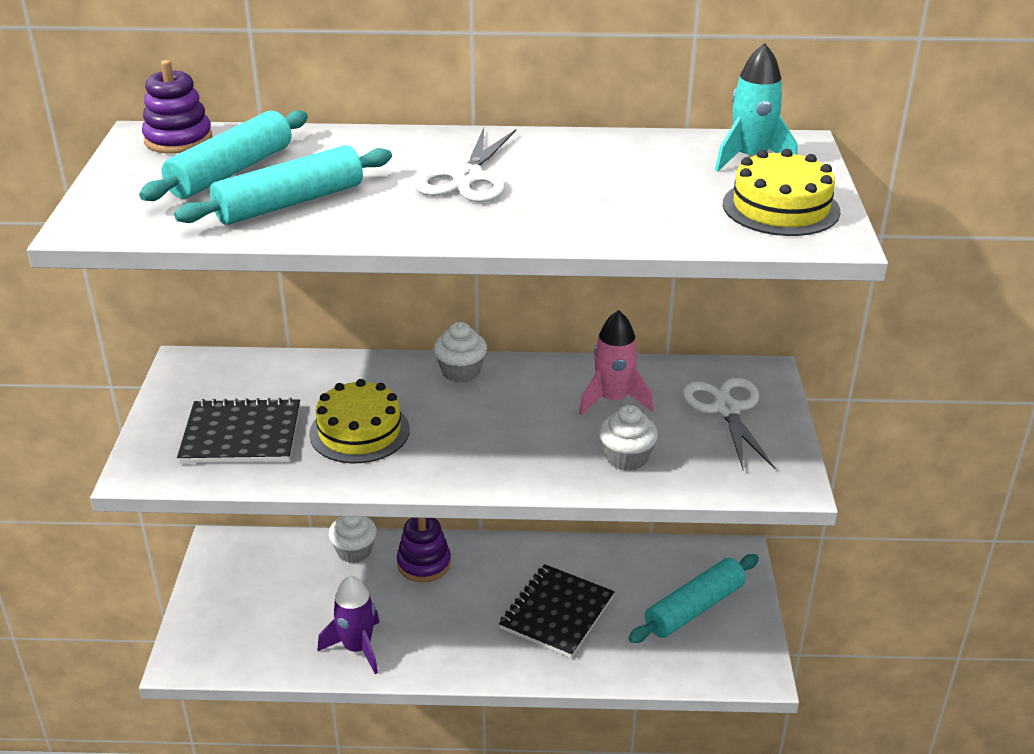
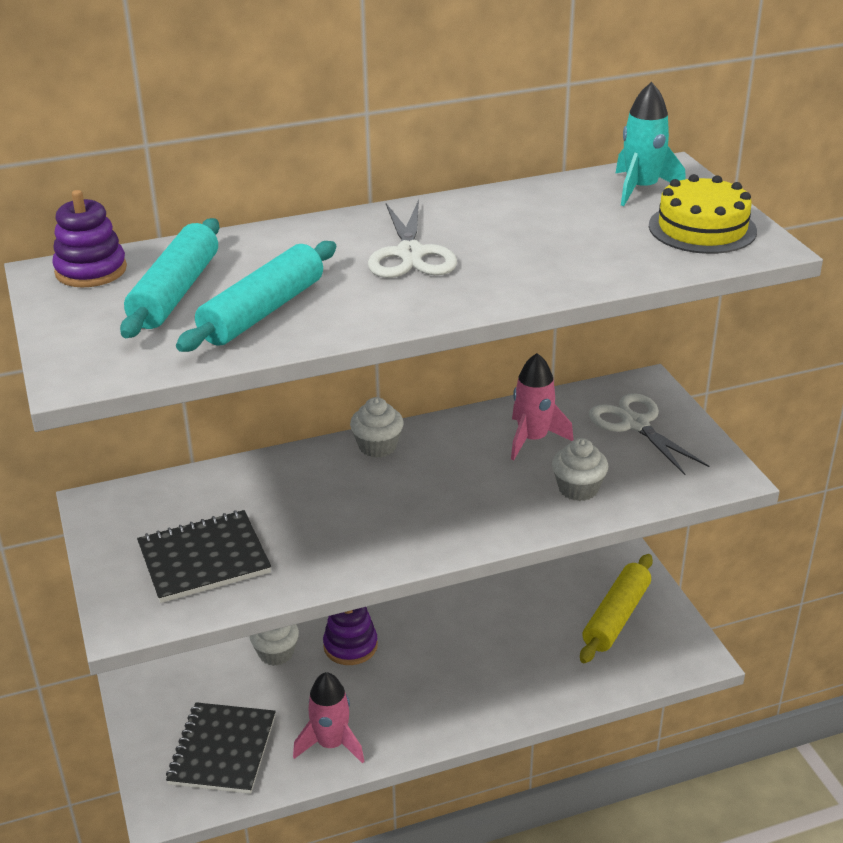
camera: 20 degrees left, 0 degrees up
(357, 648) = (331, 744): purple rocket -> pink rocket
(359, 431) = (319, 526): yellow cake -> none
(557, 613) = (499, 656): black notebook -> black notebook (222, 750)
(694, 608) = (616, 617): turquoise rolling pin -> yellow rolling pin

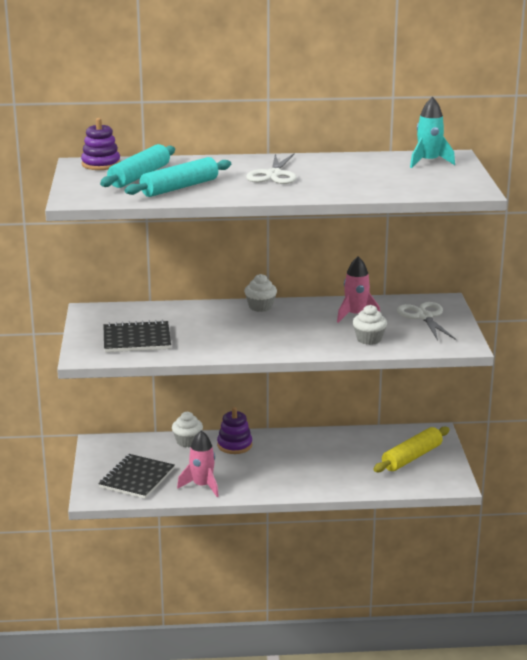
camera: 15 degrees right, 10 degrees down
(702, 228) = (448, 181): yellow cake -> none

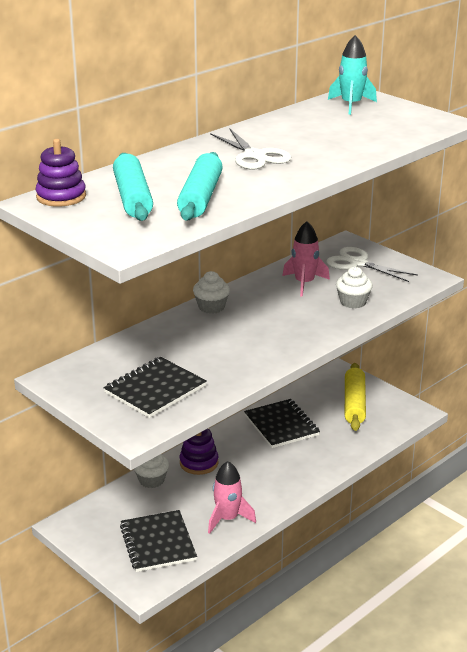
camera: 40 degrees left, 5 degrees up
(331, 448) = (281, 425): none -> black notebook

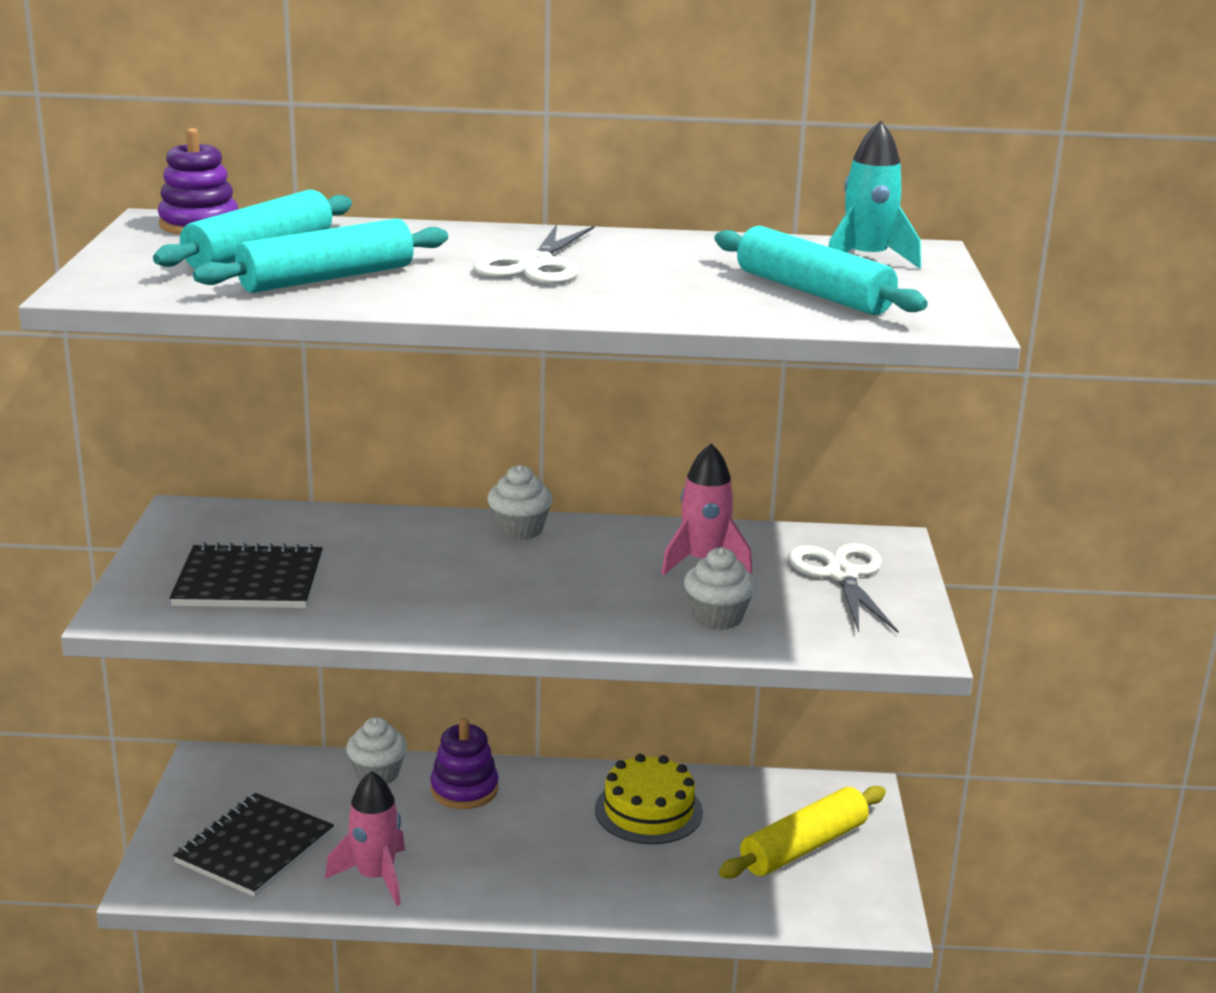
camera: 45 degrees right, 5 degrees down
(281, 425) = (648, 811): black notebook -> yellow cake
(375, 127) = (813, 292): none -> turquoise rolling pin

